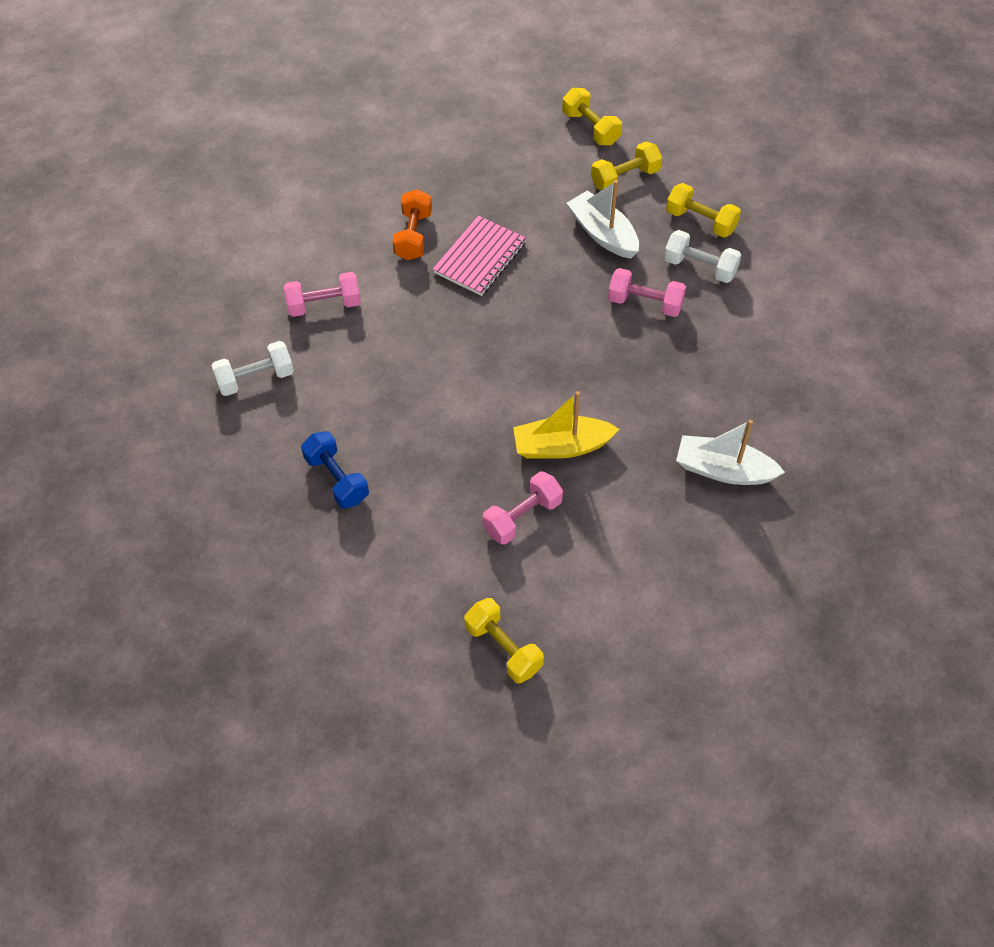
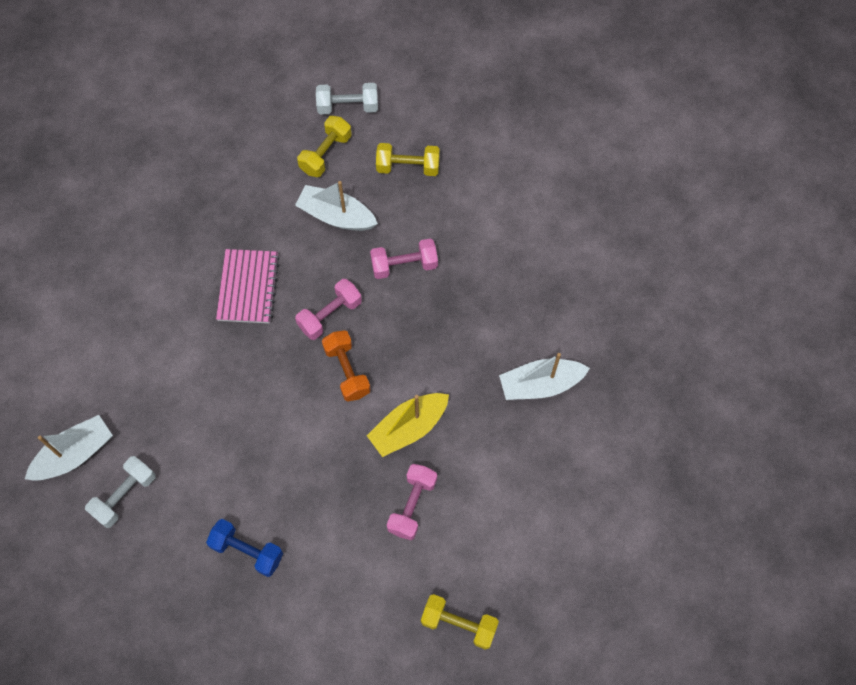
camera: 30 degrees left, 10 degrees up
(234, 324) = (75, 454): none -> white boat
(324, 305) = (142, 397): pink dumbbell -> pink dumbbell (330, 315)
(413, 236) = (180, 293): orange dumbbell -> orange dumbbell (347, 371)
(590, 128) = (271, 117): yellow dumbbell -> none
(700, 267) = (429, 210): white dumbbell -> white dumbbell (348, 106)

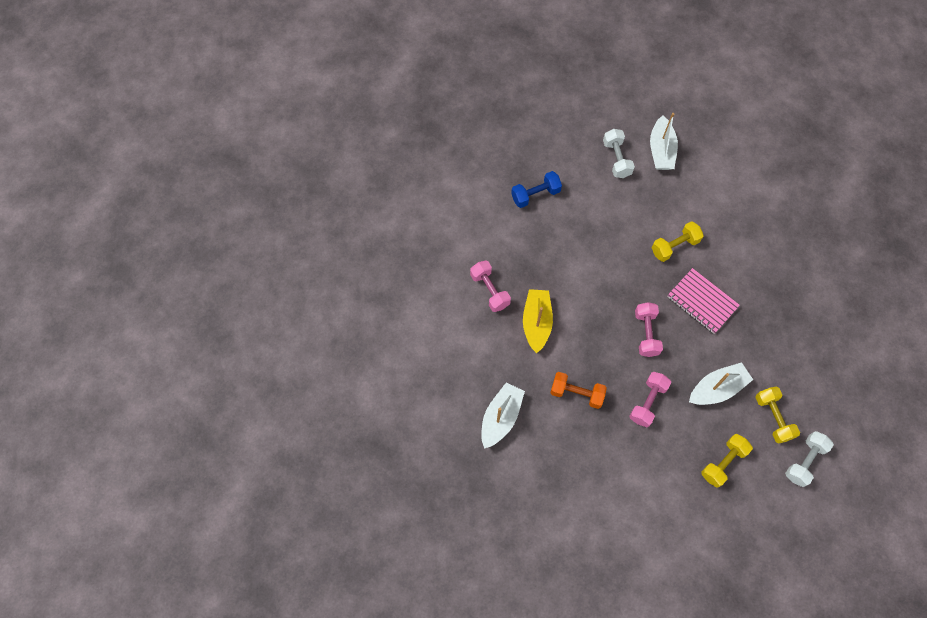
camera: 130 degrees right, 0 degrees up
(347, 371) = (600, 316): orange dumbbell -> orange dumbbell (576, 393)
(459, 624) = (407, 265): yellow dumbbell -> yellow dumbbell (674, 246)

